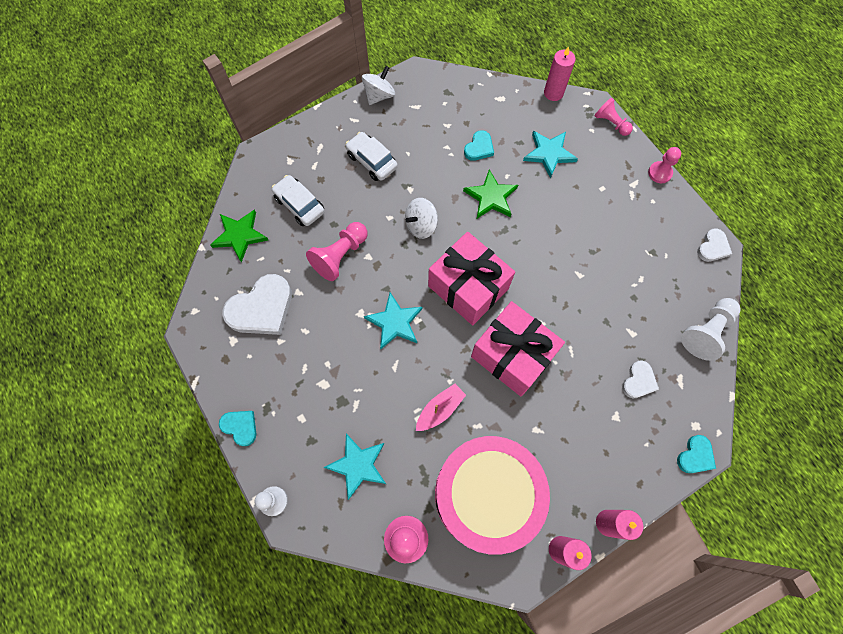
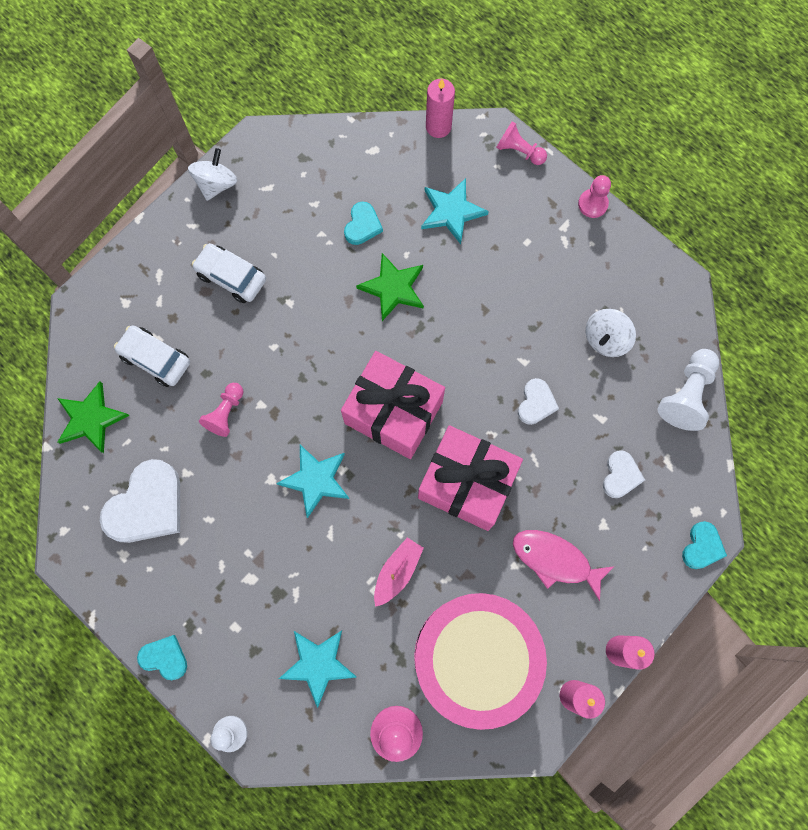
camera: 15 degrees left, 5 degrees up
(340, 256) = (226, 413): pink pawn -> pink pawn, size x0.65
(421, 225) = (316, 347): white spinning top -> white spinning top (606, 339)
(570, 434) = (555, 560): none -> pink fish
(713, 247) = (674, 286): white heart -> white heart (536, 403)

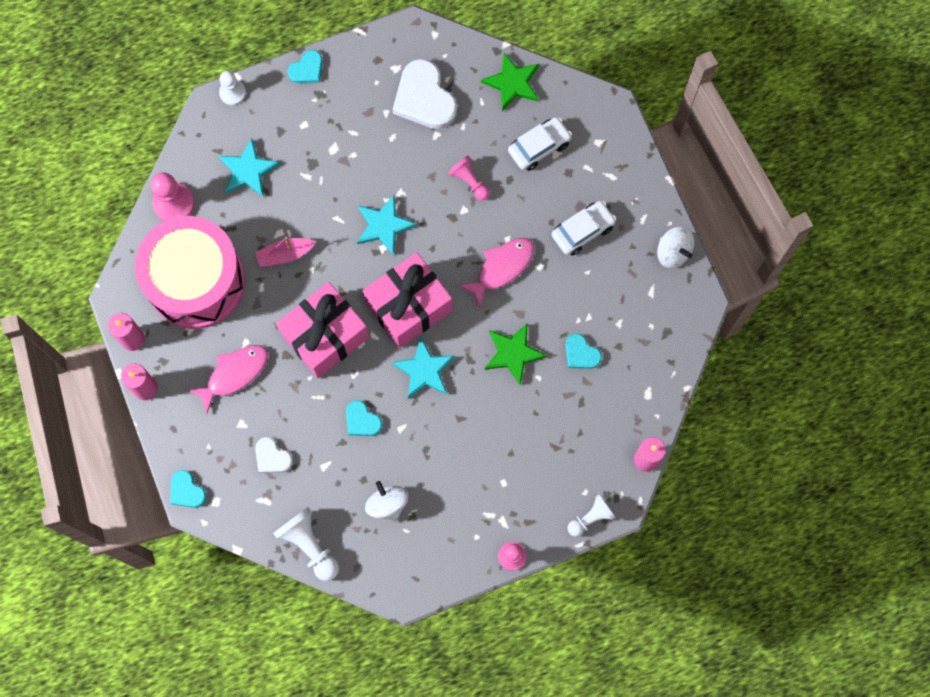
camera: 115 degrees right, 0 degrees up
(307, 338) = (502, 268): none -> pink fish
(397, 572) = (285, 254): pink boat -> pink boat turned 105 degrees clockwise
(452, 211) = (560, 433): turquoise star -> turquoise star (424, 370)
(519, 151) = (590, 518): pink pawn -> white pawn
(536, 403) = (362, 420): white heart -> turquoise heart

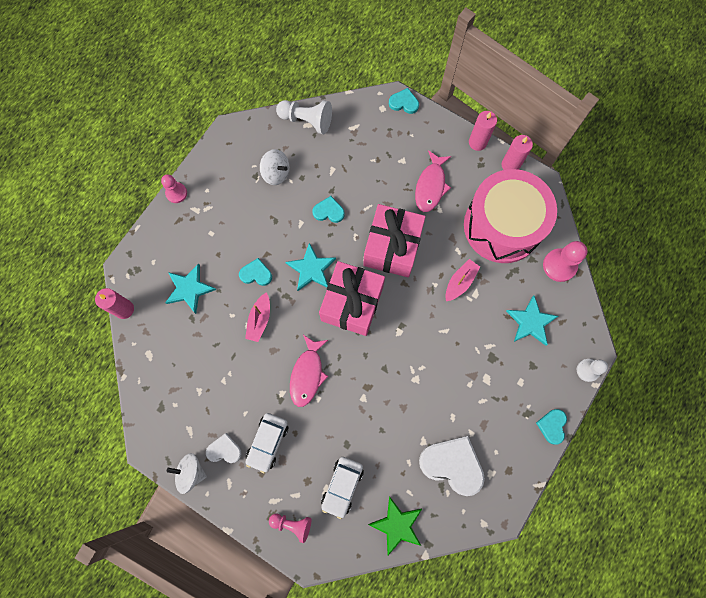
camera: 145 degrees right, 0 degrees up
(272, 457) = (368, 154): white heart -> white heart (224, 450)
(384, 226) = (410, 347): turquoise star -> turquoise star (189, 289)
(469, 181) = (374, 422): pink pawn -> pink pawn (292, 524)
(513, 353) = (259, 320): green star -> pink boat
(581, 353) = (212, 351): turquoise heart -> turquoise heart (256, 274)
(590, 518) = (139, 248): white pawn -> none

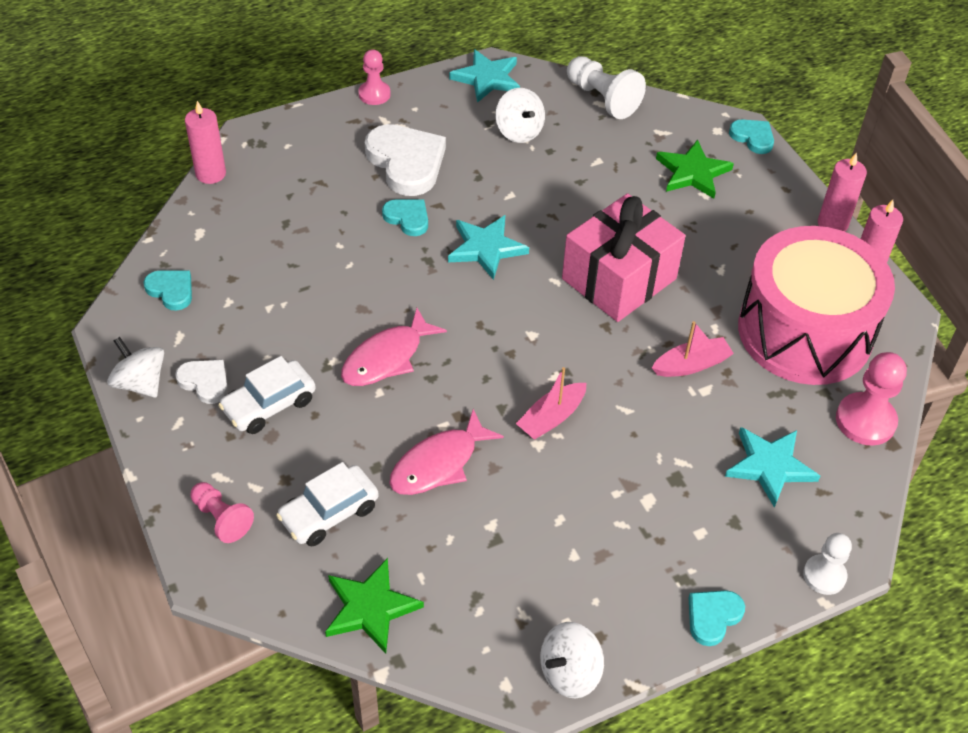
camera: 30 degrees right, 25 degrees down
(189, 289) = (309, 192): turquoise star -> turquoise star (487, 78)
(259, 320) = (371, 267): pink boat -> pink boat (551, 418)
(329, 211) = (559, 200): turquoise heart -> turquoise heart (171, 290)
(352, 303) = (513, 312): pink gift -> none
(387, 148) = (692, 172): none -> green star
(431, 186) = (726, 239): pink fish -> pink fish (439, 463)
(452, 464) = (514, 579): white heart -> white heart (406, 162)
(507, 498) = (569, 672): none -> white spinning top

